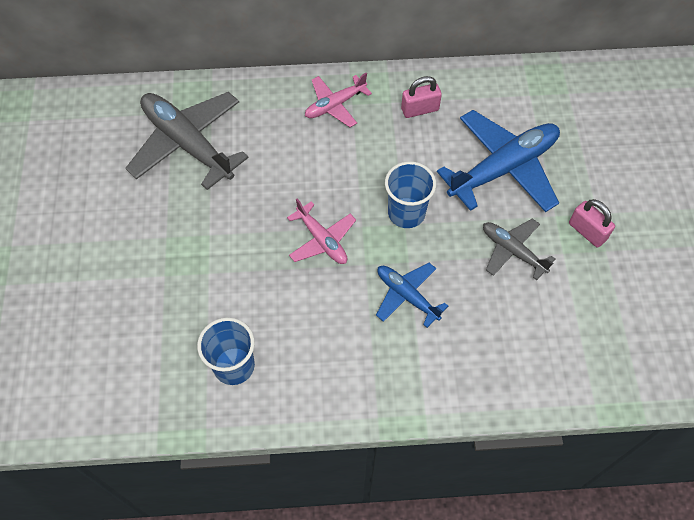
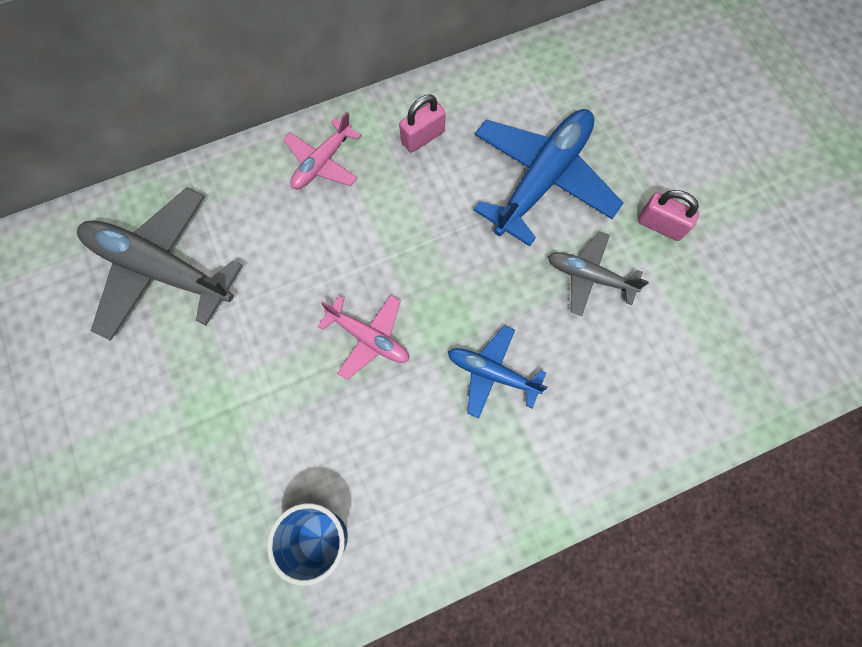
camera: 20 degrees left, 10 degrees up
(406, 213) = (454, 270): blue cup -> none

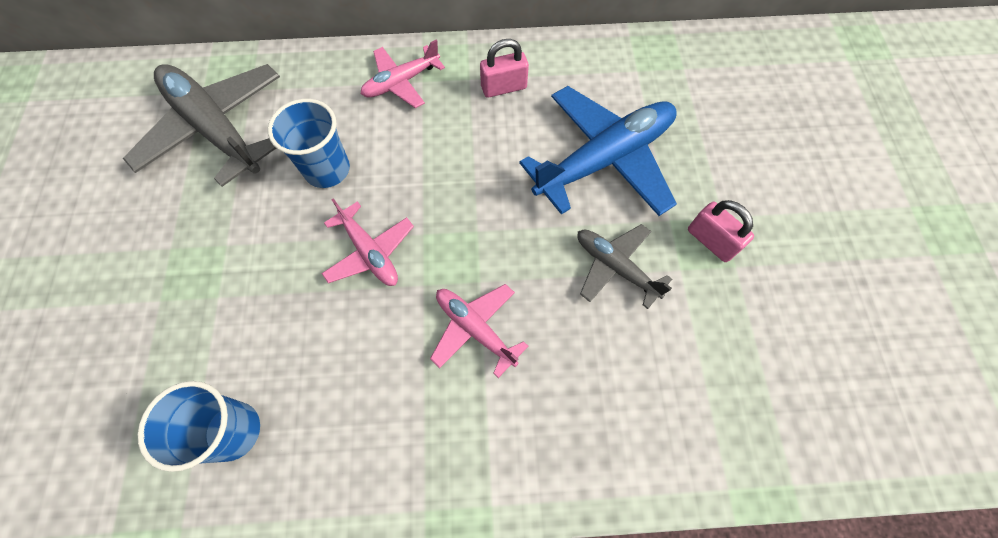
camera: 20 degrees right, 5 degrees down
(291, 273) = (327, 169): none -> blue cup
(492, 373) = (475, 329): blue plane -> pink plane

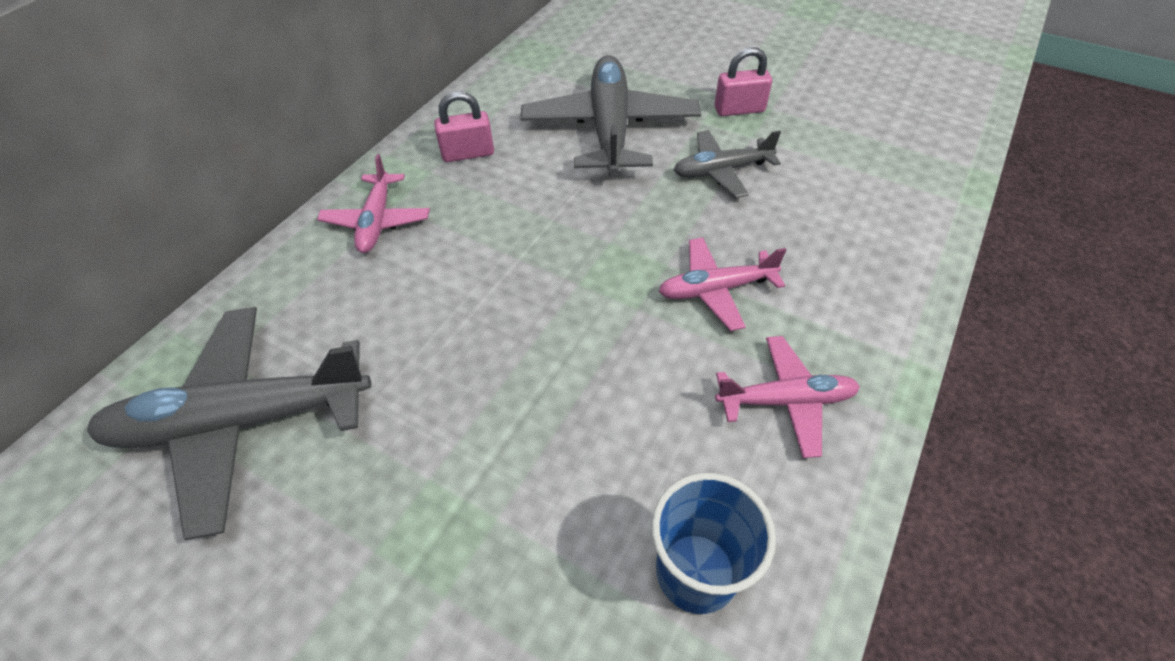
camera: 55 degrees left, 15 degrees down
(327, 169) = (422, 330): blue cup -> none
(370, 252) = (563, 336): pink plane -> pink plane (786, 401)
(503, 87) = (468, 153): pink padlock -> pink padlock turned 60 degrees clockwise
(604, 159) = (610, 129): blue plane -> grey plane

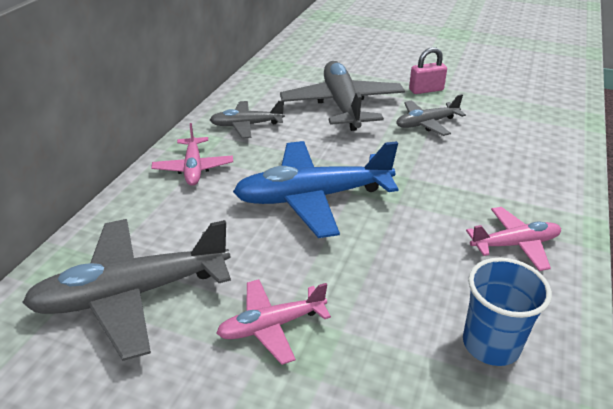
camera: 10 degrees left, 15 degrees down
(468, 153) = (246, 125): pink padlock -> grey plane
(522, 287) = (313, 197): none -> blue plane
(716, 289) = (446, 188): pink plane -> pink plane (272, 326)

